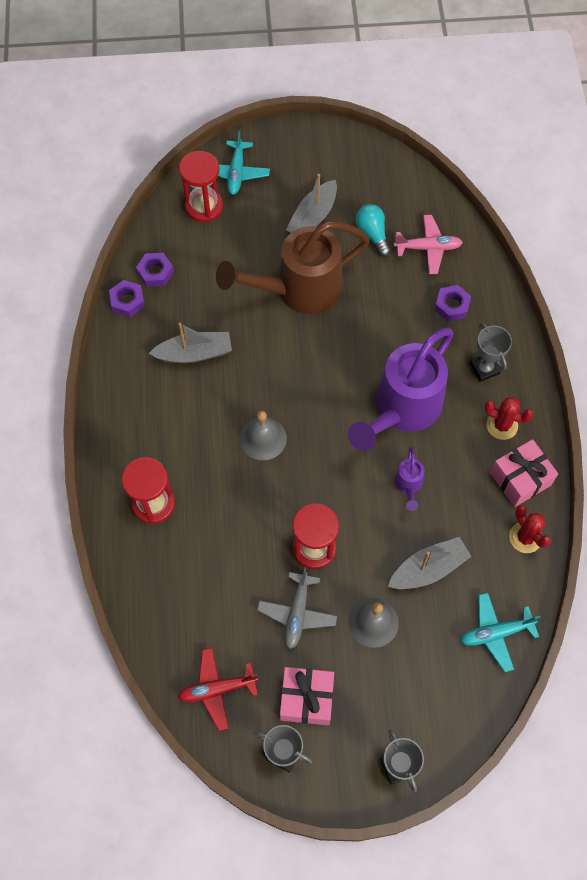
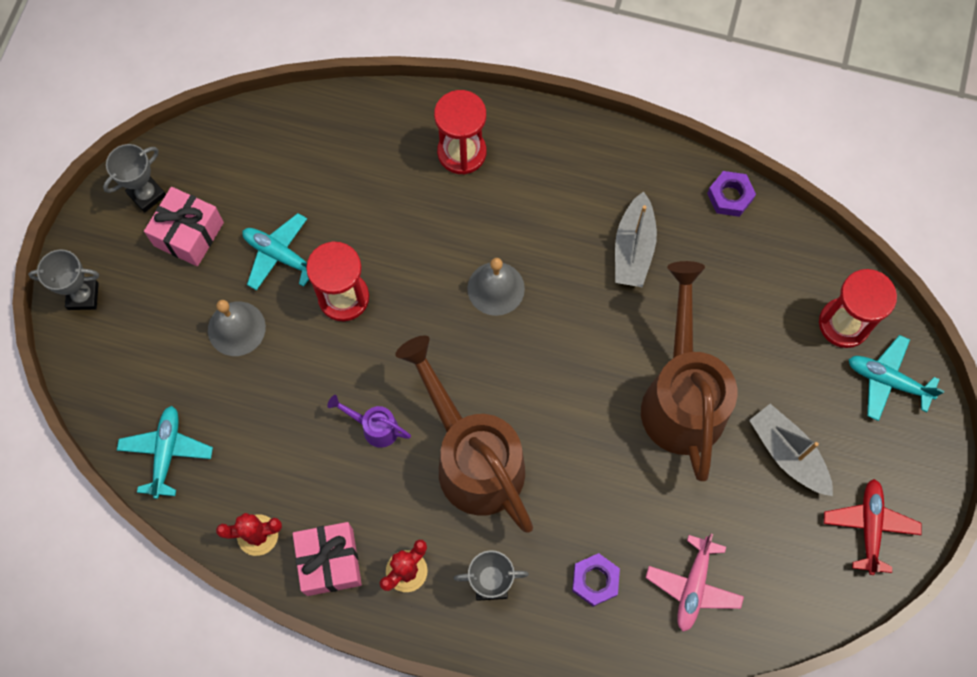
camera: 110 degrees right, 5 degrees up
(155, 272) = (761, 238): purple nut -> none
(217, 689) = (237, 154): red plane -> red plane (869, 527)
(297, 613) = (280, 255): grey plane -> turquoise plane
(373, 234) = (737, 521): turquoise light bulb -> none
(402, 409) = (473, 458): purple watering can -> brown watering can
(428, 569) = (269, 410): grey boat -> none

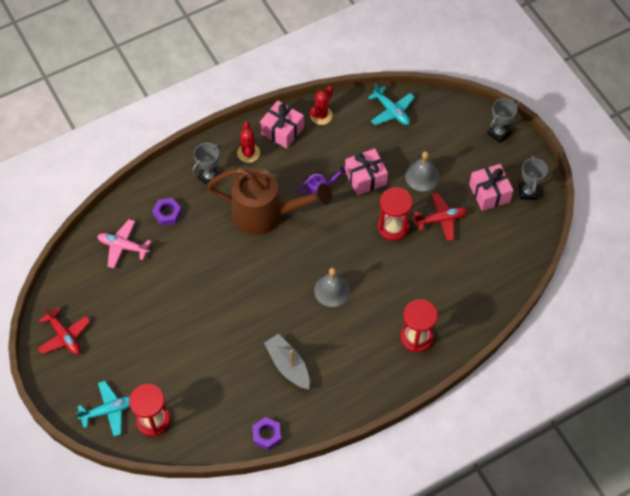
camera: 135 degrees right, 10 degrees down
(280, 255) = (440, 219): turquoise plane -> red plane
(303, 391) = (365, 178): none -> pink gift
(681, 397) = (200, 318): brown watering can -> none
(693, 586) = (123, 246): pink plane -> pink plane turned 45 degrees counterclockwise
(787, 453) = (129, 335): grey boat -> none

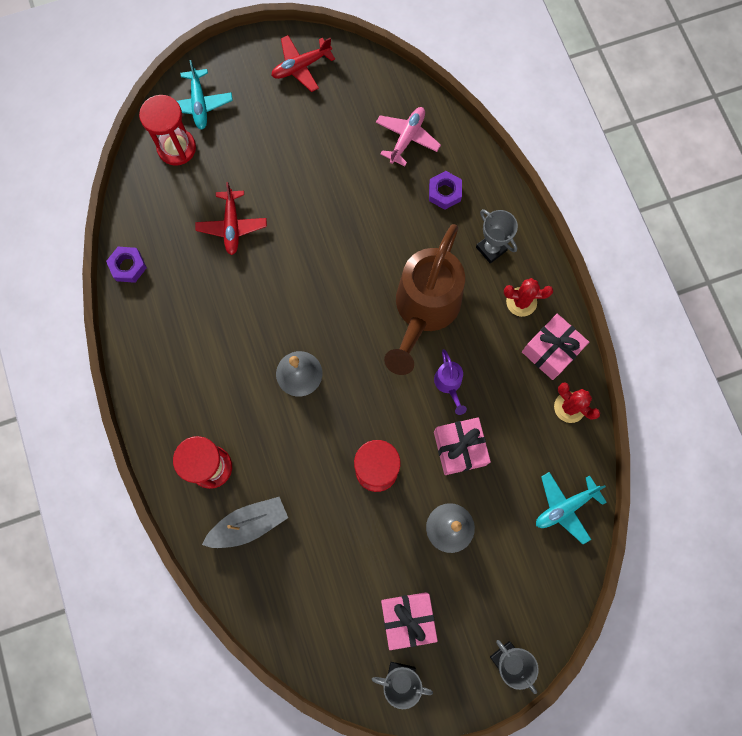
camera: 100 degrees right, 15 degrees up
(288, 365) = (209, 304): grey boat -> grey boat (249, 524)
(440, 219) = (377, 538): red plane -> red plane (232, 226)

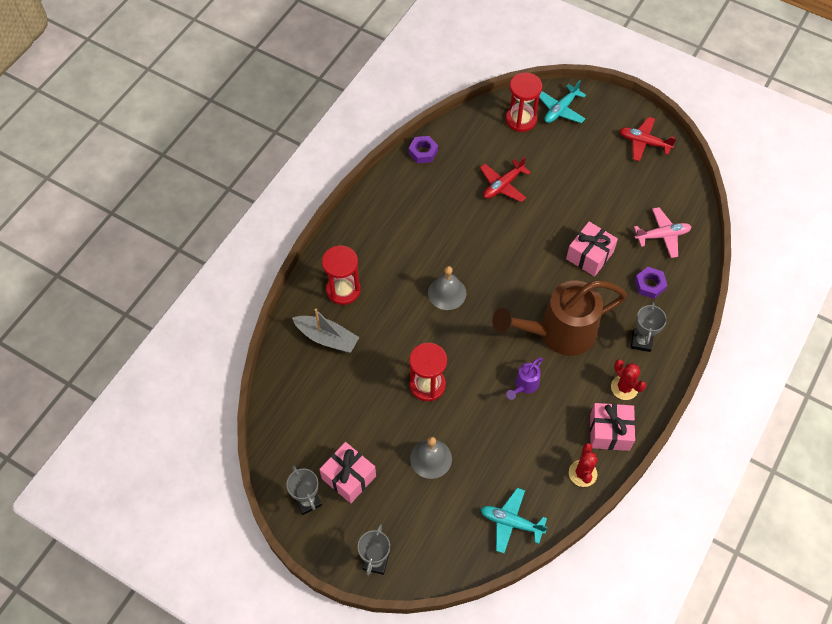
camera: 50 degrees right, 15 degrees down
(459, 448) = (488, 424): pink gift -> pink gift (589, 255)

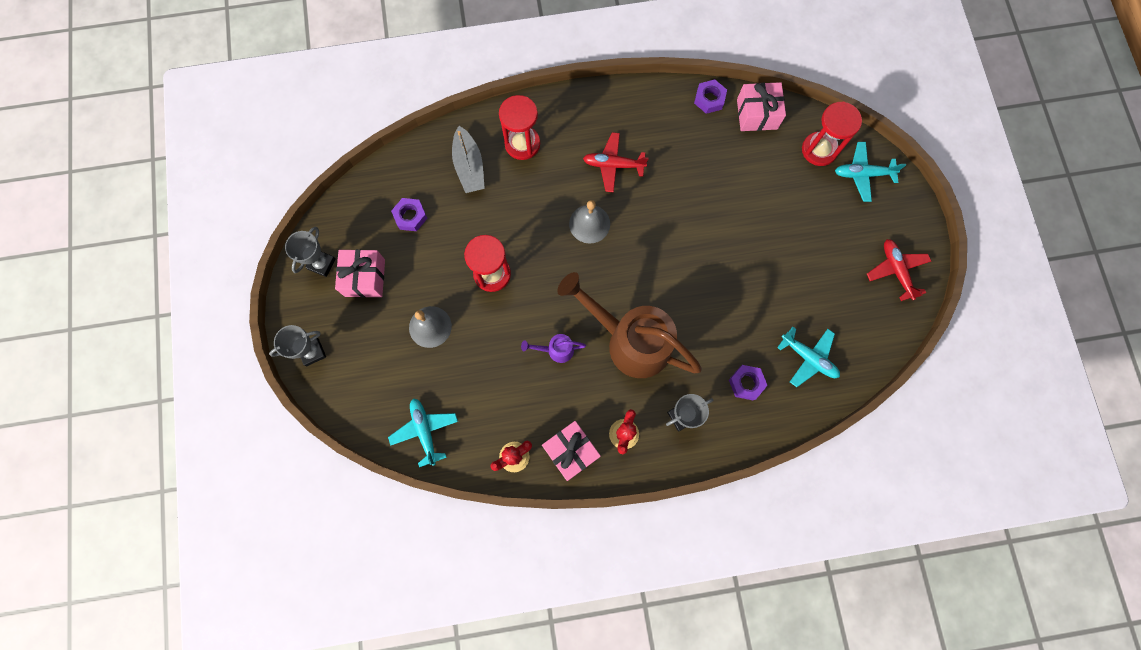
camera: 50 degrees right, 15 degrees up
(328, 408) = (410, 216): none -> purple nut
(503, 185) = (736, 187): red plane -> red plane (613, 165)
(589, 255) = (730, 310): pink gift -> pink gift (757, 114)
(662, 236) = (808, 358): pink plane -> turquoise plane

